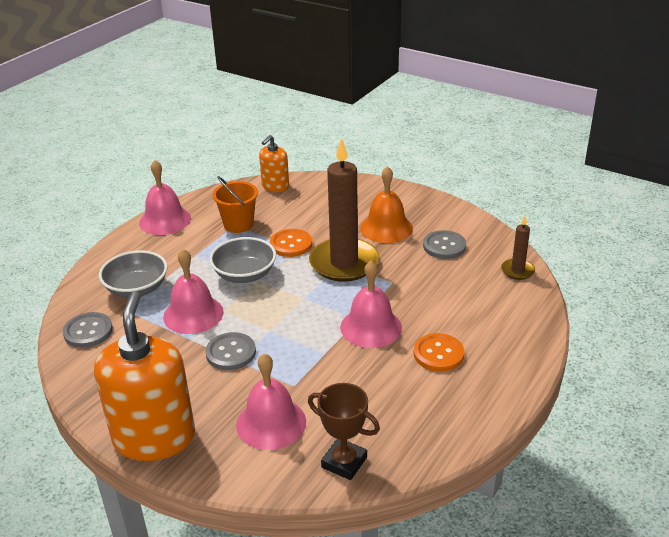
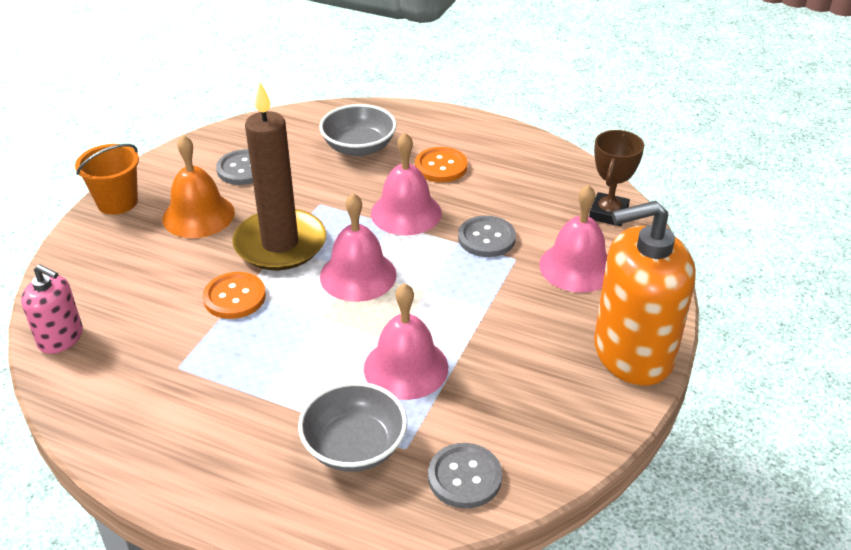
camera: 100 degrees left, 5 degrees up
(165, 220) = (152, 461): pink bell -> pink bell (358, 275)
(231, 353) = (475, 316): grey button -> grey button (486, 238)
(238, 224) = (175, 362): orange bucket -> orange bucket (117, 202)
(245, 274) = (310, 332): grey bowl -> grey bowl (359, 147)
(275, 186) = (61, 338): orange soap dispenser -> pink soap dispenser
(517, 271) = (292, 121): brown candle -> none

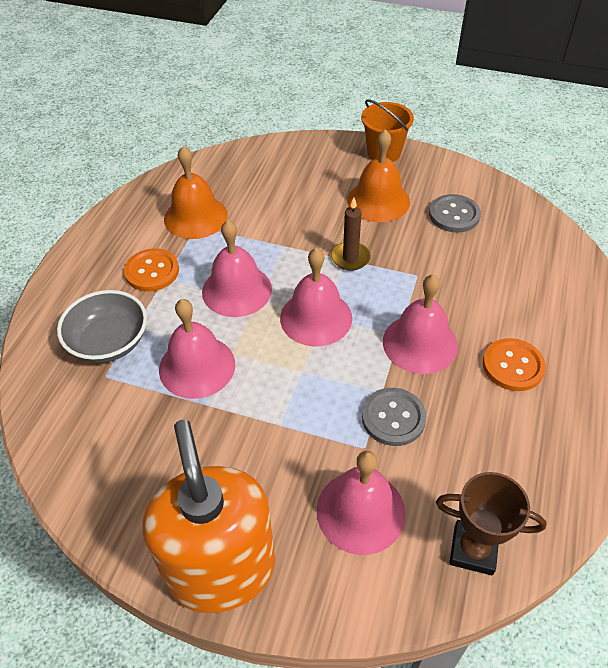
camera: 85 degrees right, 10 degrees up
(61, 338) = (224, 163): pink soap dispenser -> none
(158, 367) = (195, 217): none -> orange bell
(234, 297) = (276, 242): orange button -> orange button (152, 271)
(280, 244) = (350, 258): brown candle -> brown candle, size x0.47
(301, 333) = (237, 290): none -> pink bell
(359, 147) = (522, 292): grey bowl -> none
(464, 477) = (69, 420): grey button -> none

